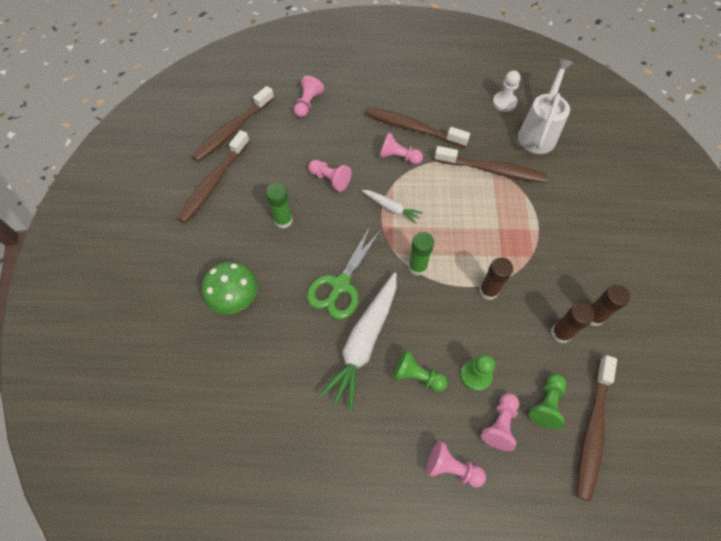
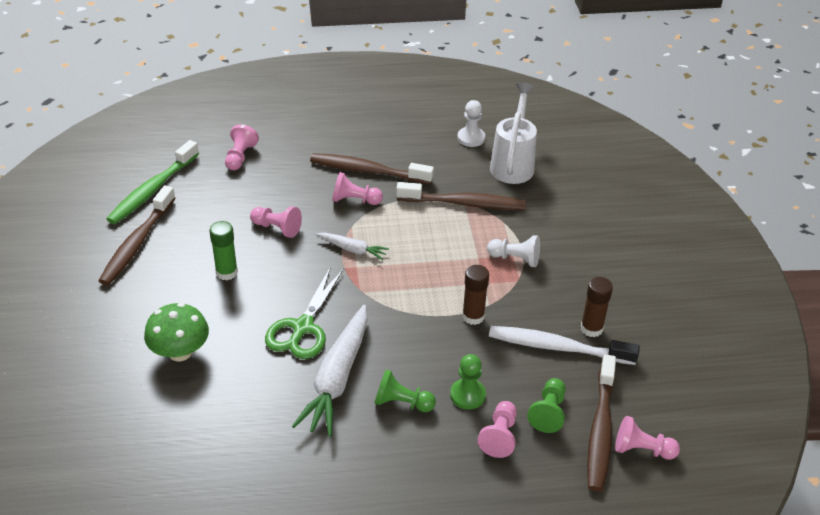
camera: 10 degrees left, 20 degrees down
(232, 130) = (152, 190): brown toothbrush -> green toothbrush
(417, 266) = (389, 302): green glue stick -> none
(452, 468) = (450, 481): pink pawn -> pink pawn (642, 449)
(531, 233) = (515, 259): none -> white pawn
(561, 333) = (557, 347): brown glue stick -> white toothbrush

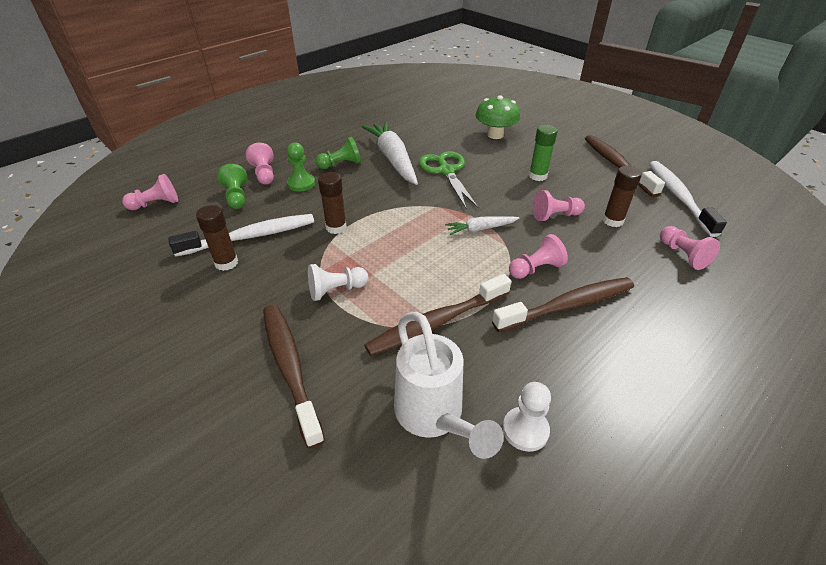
camera: 145 degrees right, 0 degrees up
(152, 190) = (678, 197): green toothbrush -> white toothbrush
(240, 201) = (612, 221): none -> brown glue stick
(600, 430) = (192, 202): brown toothbrush -> brown toothbrush (290, 368)

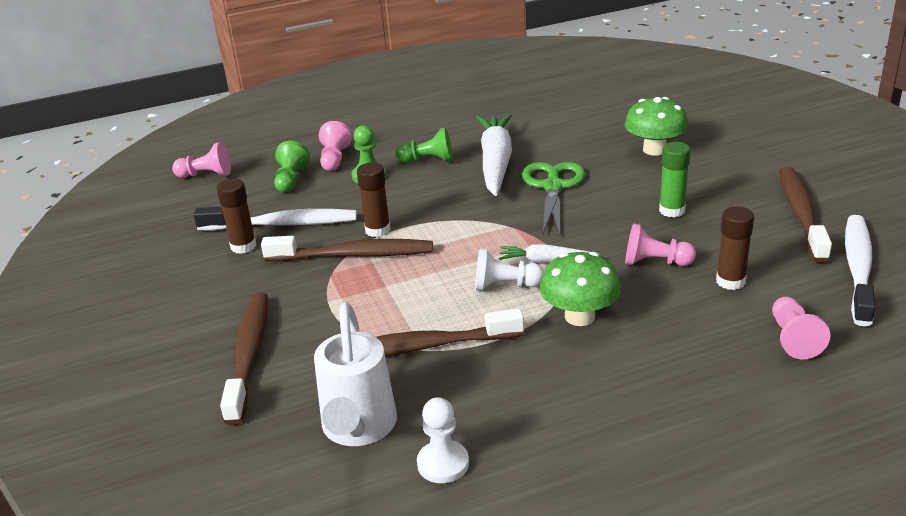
camera: 25 degrees right, 10 degrees down
(336, 290) = (337, 294): white pawn -> white pawn (505, 285)
(535, 269) = (579, 316): pink pawn -> green mushroom
(568, 305) = (587, 362): brown toothbrush -> brown toothbrush (354, 255)

